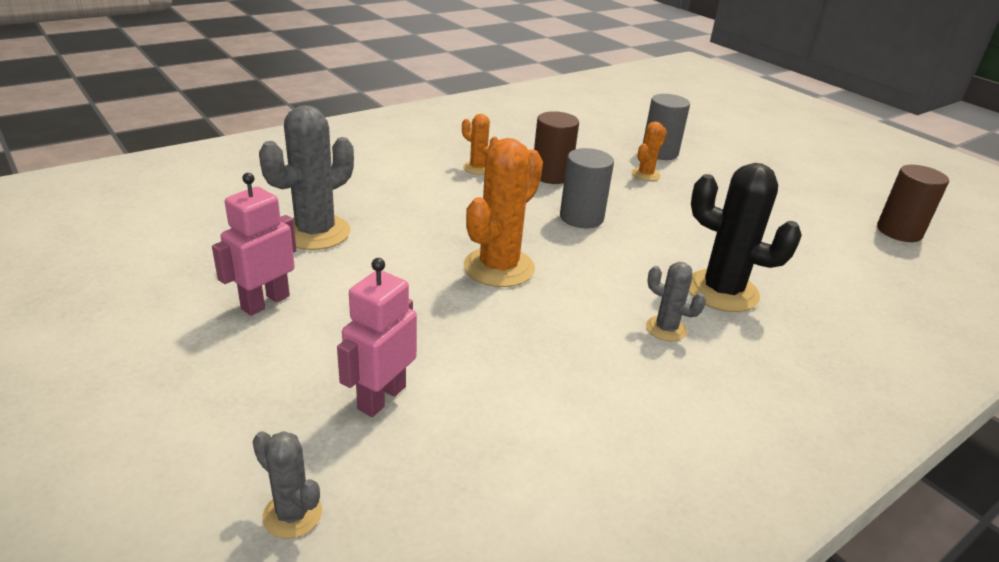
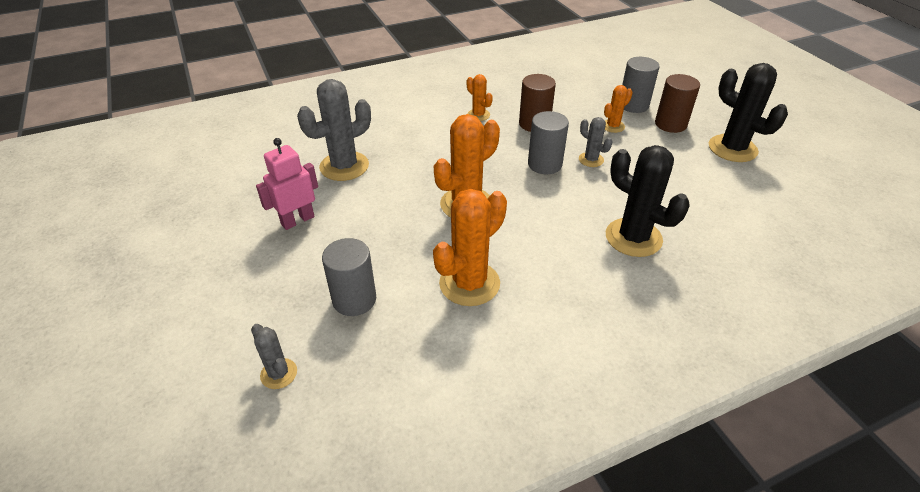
camera: 15 degrees right, 10 degrees up
(381, 397) = (354, 299): pink robot -> grey cylinder
(538, 361) = (469, 283): none -> orange cactus
(666, 329) = (575, 266): grey cactus -> grey cactus (591, 160)
(789, 192) = (732, 149): none -> black cactus
(899, 231) = (817, 193): brown cylinder -> brown cylinder (670, 124)

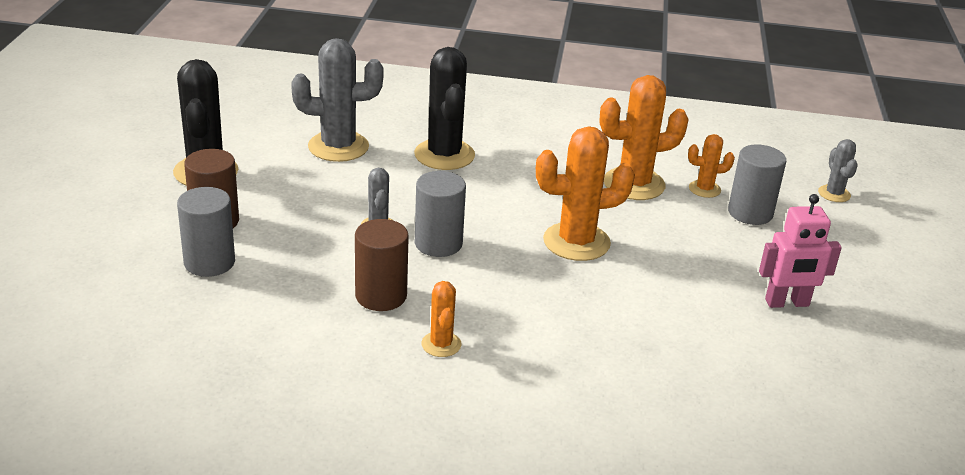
camera: 150 degrees left, 10 degrees down
(344, 166) = (699, 348): grey cactus -> grey cactus (338, 147)
(613, 126) = (287, 249): orange cactus -> orange cactus (704, 189)

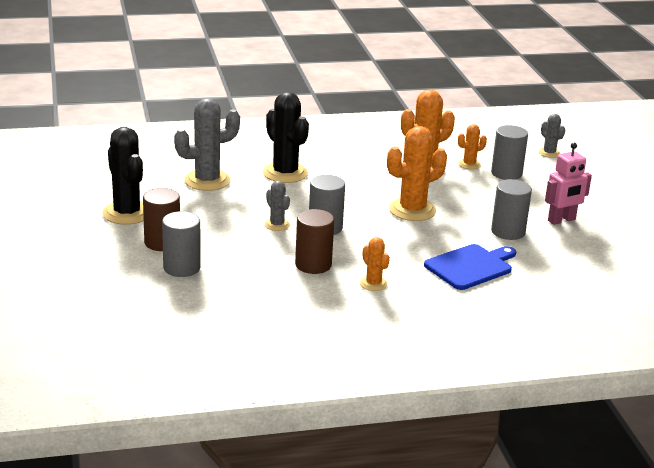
camera: 20 degrees left, 5 degrees down
(600, 349) = (471, 266): none -> blue cutting board
(693, 304) = (508, 232): none -> grey cylinder

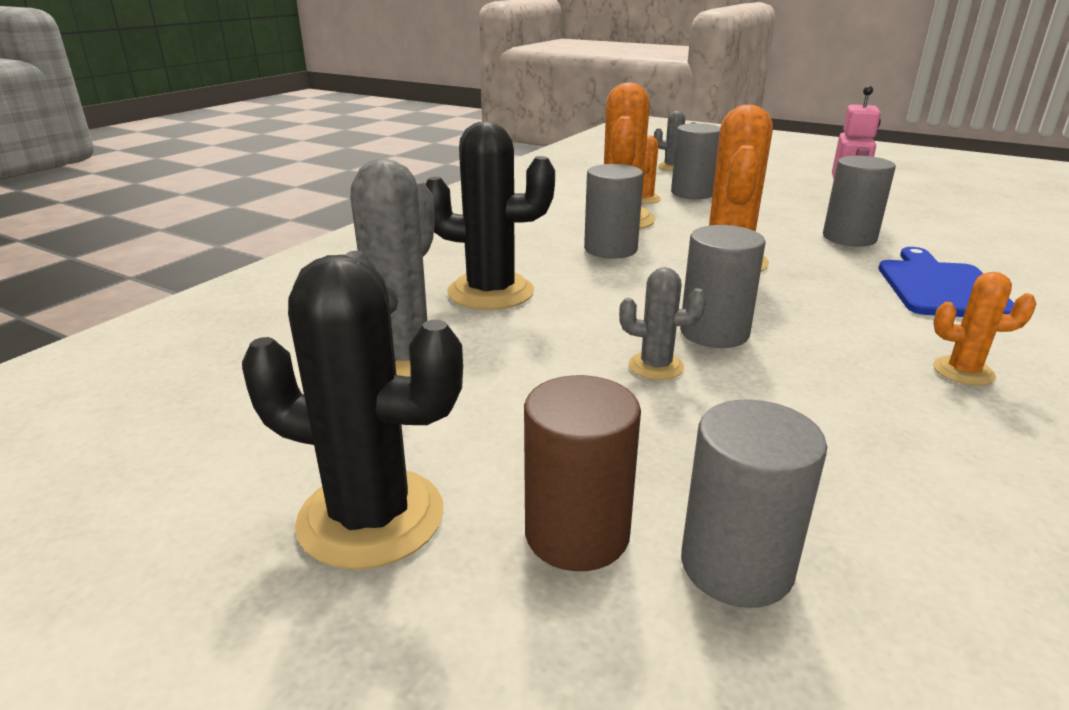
camera: 45 degrees left, 0 degrees up
(313, 265) = (848, 395): brown cylinder -> none
(377, 180) = (610, 249): none -> grey cylinder

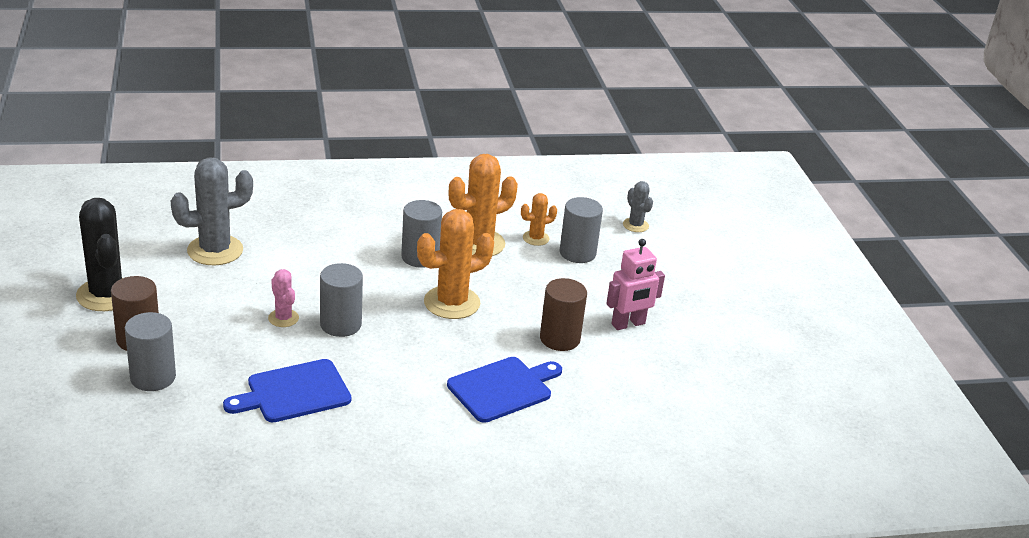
camera: 45 degrees right, 5 degrees up
(490, 292) = (311, 243): black cactus -> none
(656, 366) = (283, 318): grey cactus -> pink cactus
(849, 238) = (559, 339): grey cylinder -> brown cylinder
(881, 423) = (294, 392): none -> blue cutting board
(963, 371) = (379, 410): orange cactus -> none

